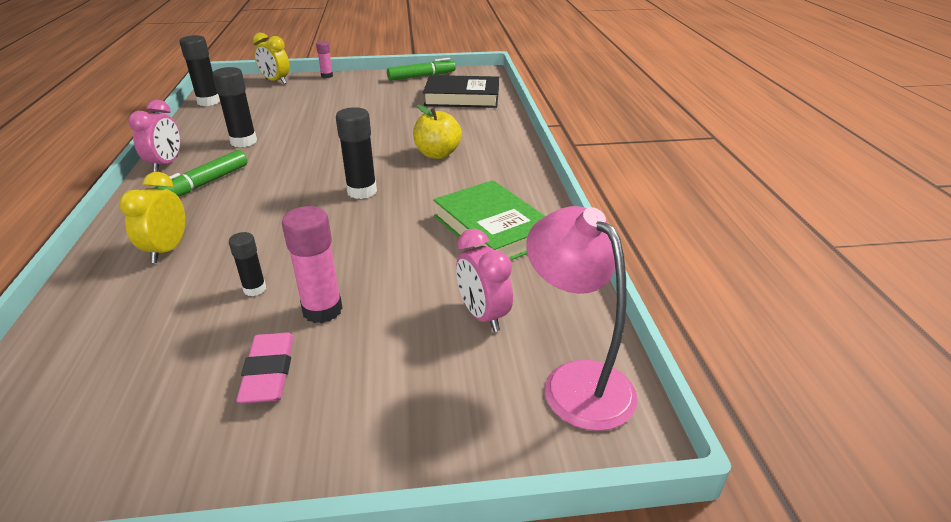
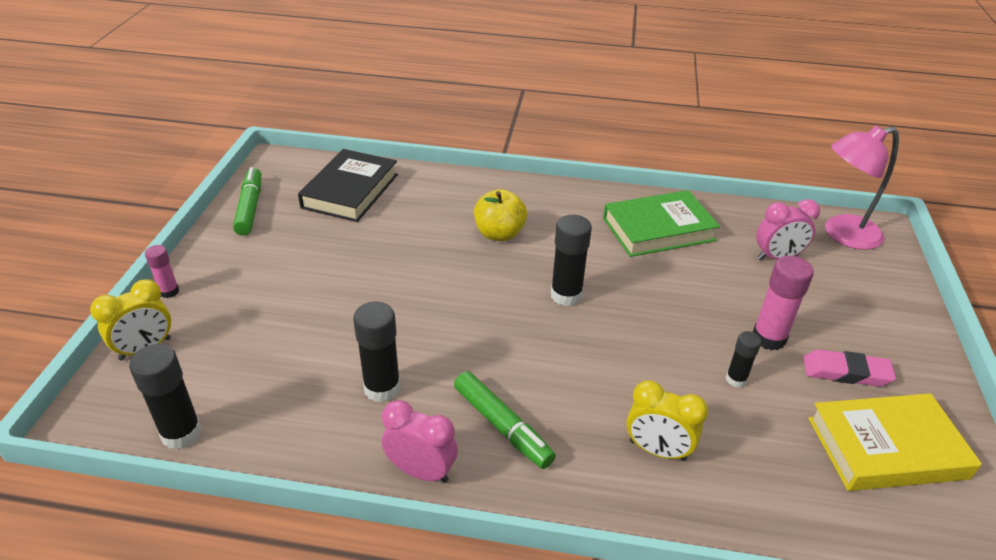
camera: 75 degrees left, 5 degrees up
(141, 402) = (886, 448): none -> yellow book

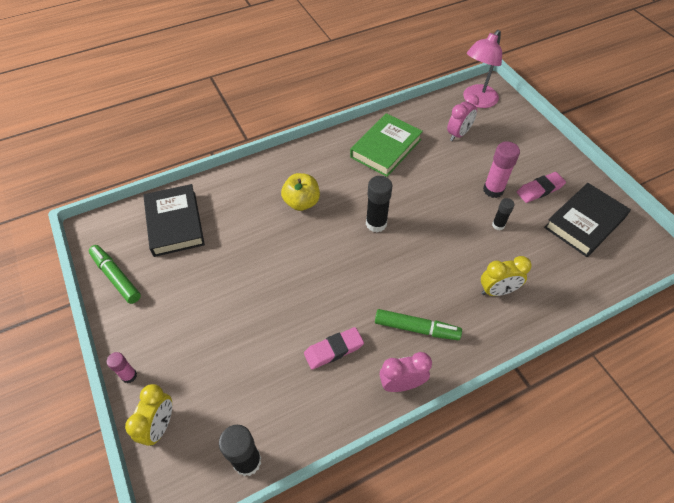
camera: 35 degrees left, 15 degrees up
(382, 388) = (333, 350): black glue stick -> pink eraser
(886, 448) = (584, 222): yellow book -> black book

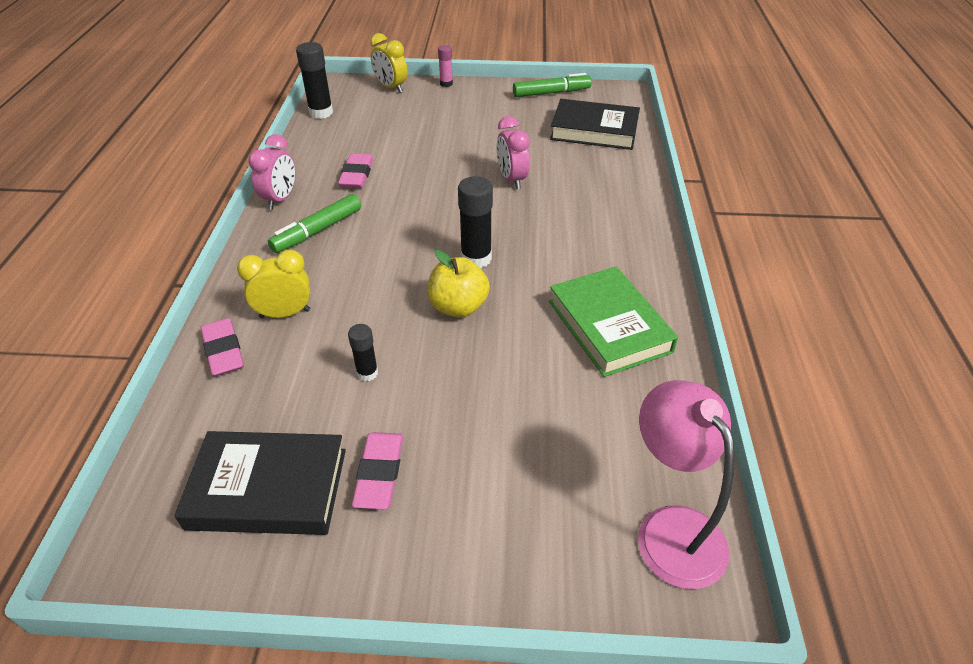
camera: 120 degrees right, 10 degrees down
(301, 202) = (559, 214): yellow apple -> yellow apple (458, 307)
(458, 134) = (587, 436): pink clock -> pink clock (512, 179)
(493, 190) = (431, 408): pink glue stick -> none
(497, 291) = (285, 313): yellow clock -> yellow clock turned 60 degrees clockwise
(546, 300) = (224, 351): none -> pink eraser
(584, 222) = (268, 488): black book -> black book turned 75 degrees counterclockwise

